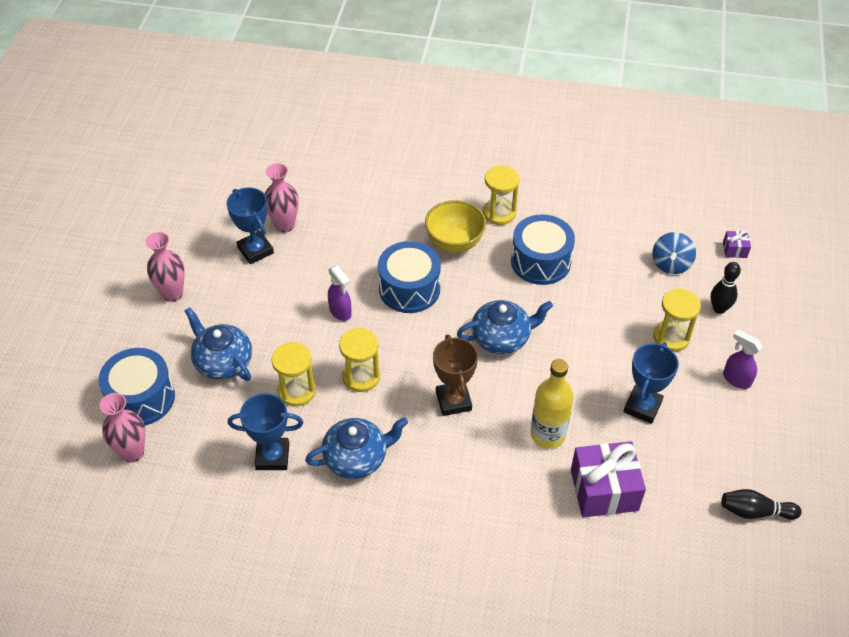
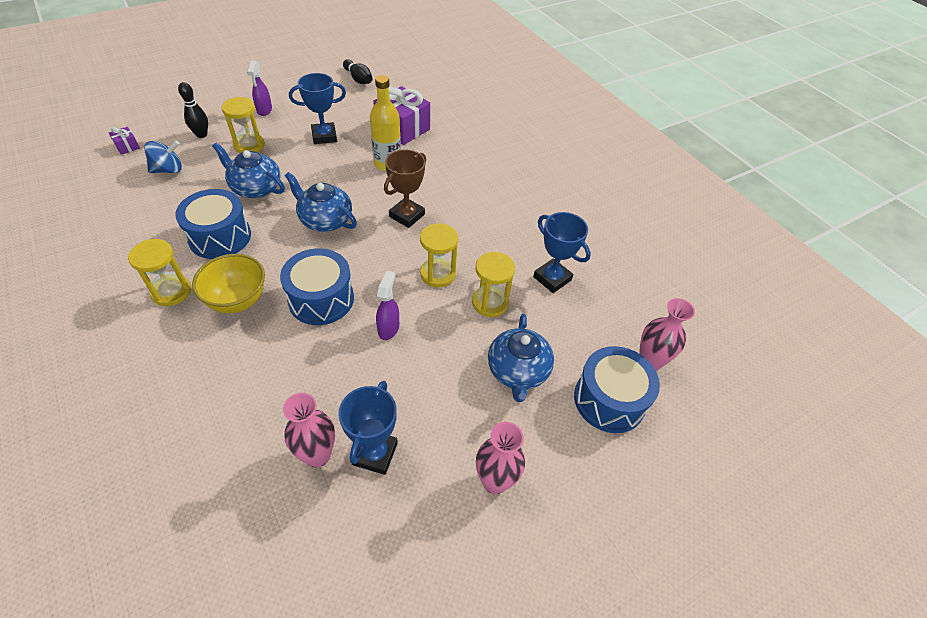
camera: 135 degrees left, 0 degrees up
(357, 458) = (502, 236): blue teapot -> blue teapot (256, 188)

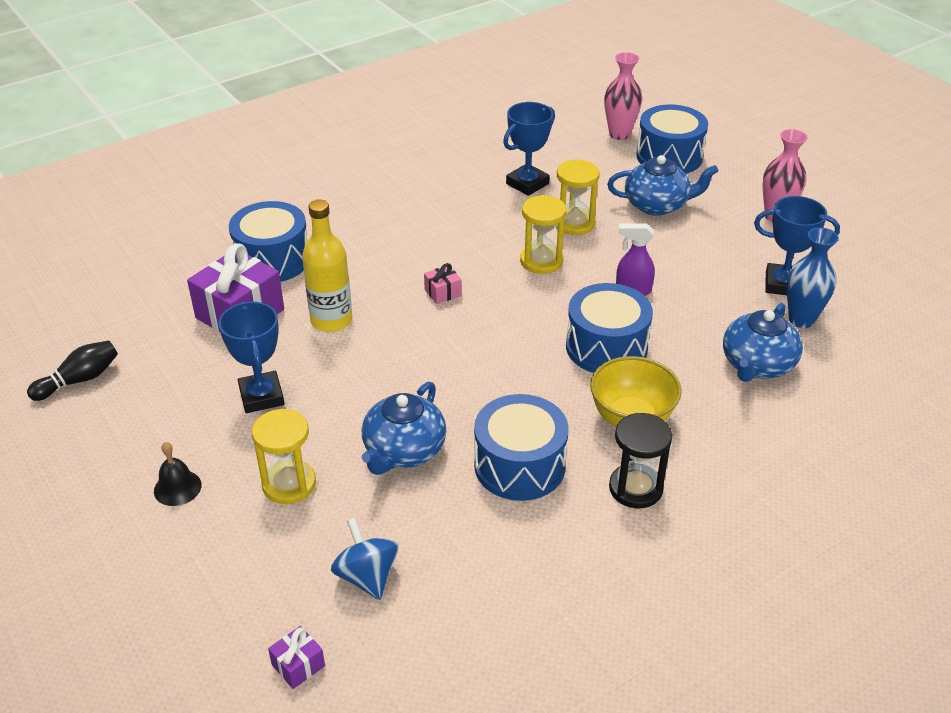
camera: 90 degrees left, 10 degrees down
(171, 292) = (635, 488): yellow hourglass -> black hourglass
(201, 135) = (257, 559): black bowling pin -> none
(264, 110) = (177, 488): purple spray bottle -> black bell
(317, 455) = (801, 320): pink vase -> blue vase
(325, 220) = (464, 365): blue teapot -> blue teapot (757, 365)
(407, 215) = (443, 293): brown trophy -> pink gift
(456, 141) = (272, 260): none -> blue drum

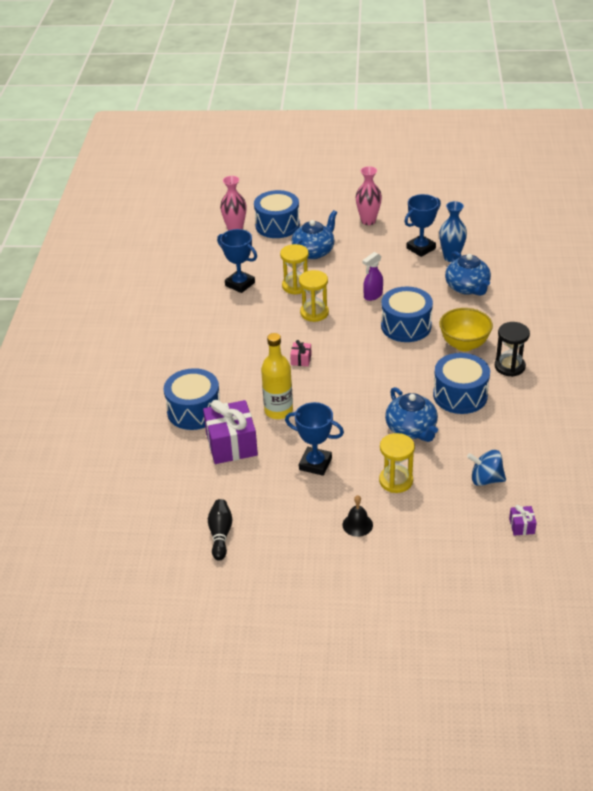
camera: 50 degrees left, 0 degrees up
(527, 184) = (240, 284): blue trophy -> blue trophy turned 45 degrees counterclockwise

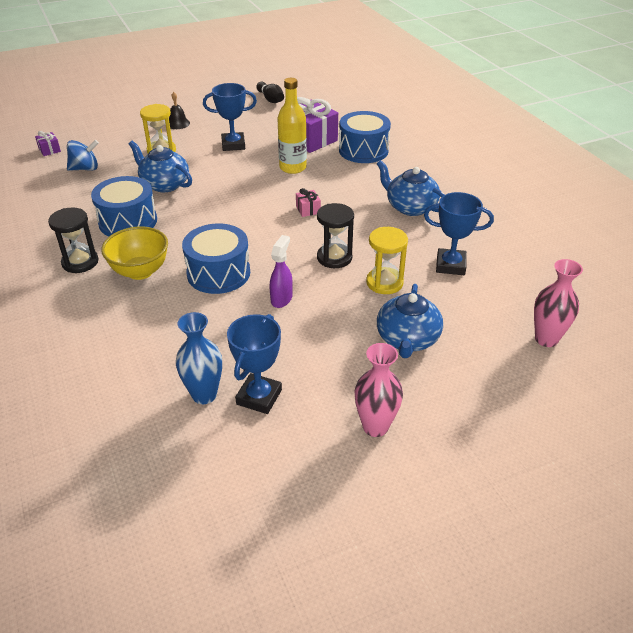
camera: 150 degrees right, 0 degrees up
(277, 225) = (500, 368): blue drum -> none
(314, 313) = (334, 258): yellow hourglass -> black hourglass
(467, 287) = (161, 349): blue teapot -> blue teapot (410, 207)

